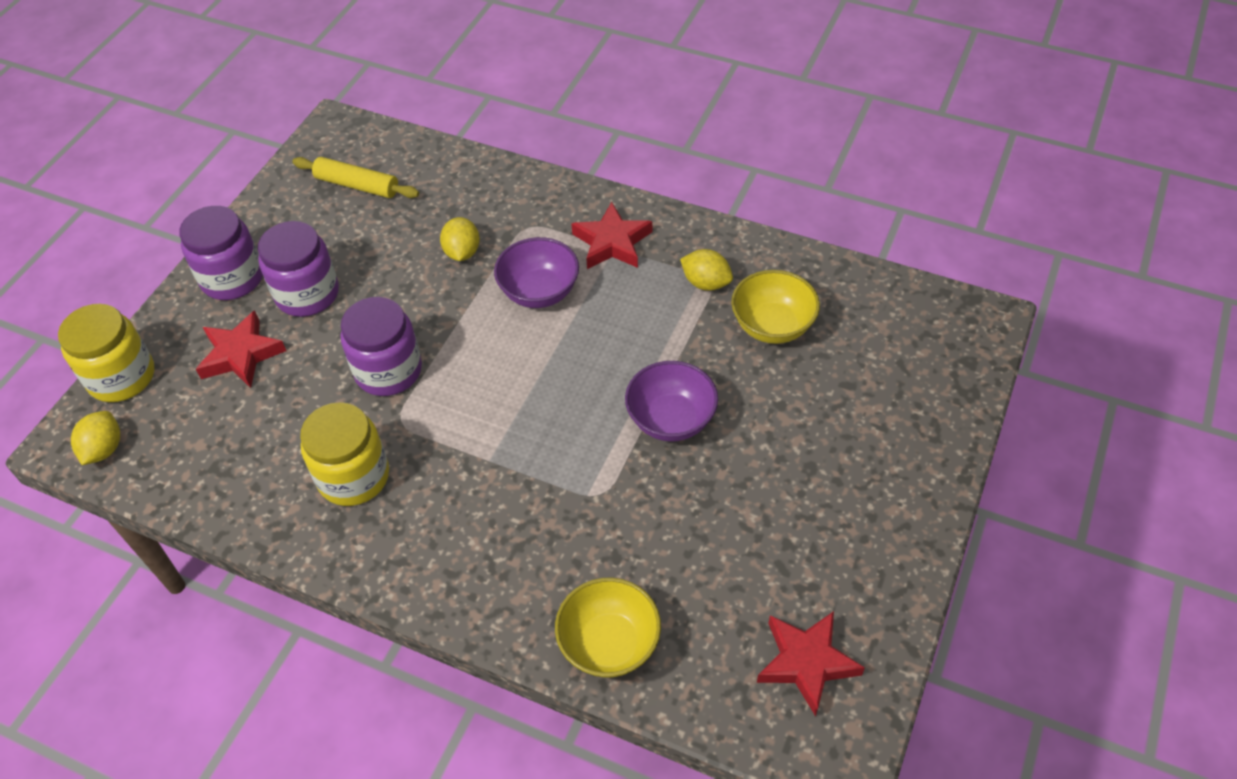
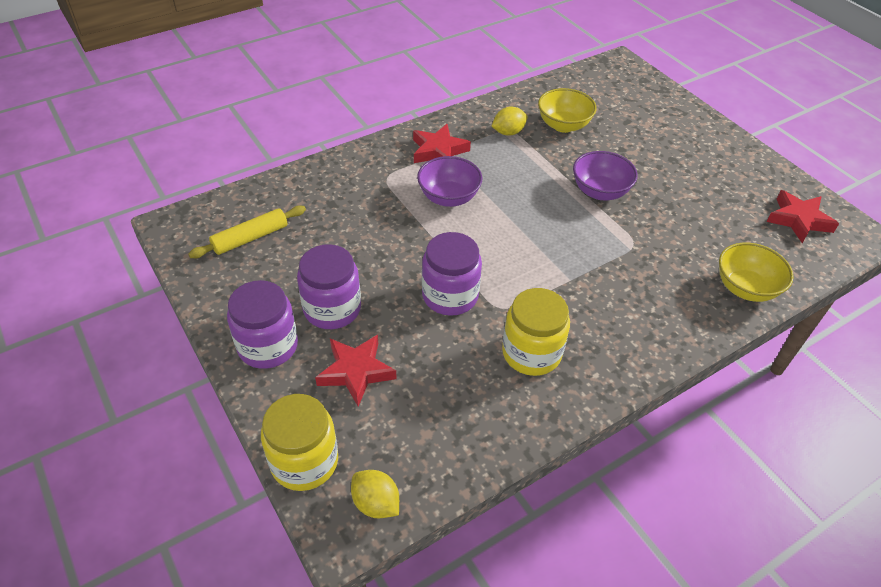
camera: 60 degrees left, 5 degrees down
(462, 252) = (377, 215): yellow lemon -> none

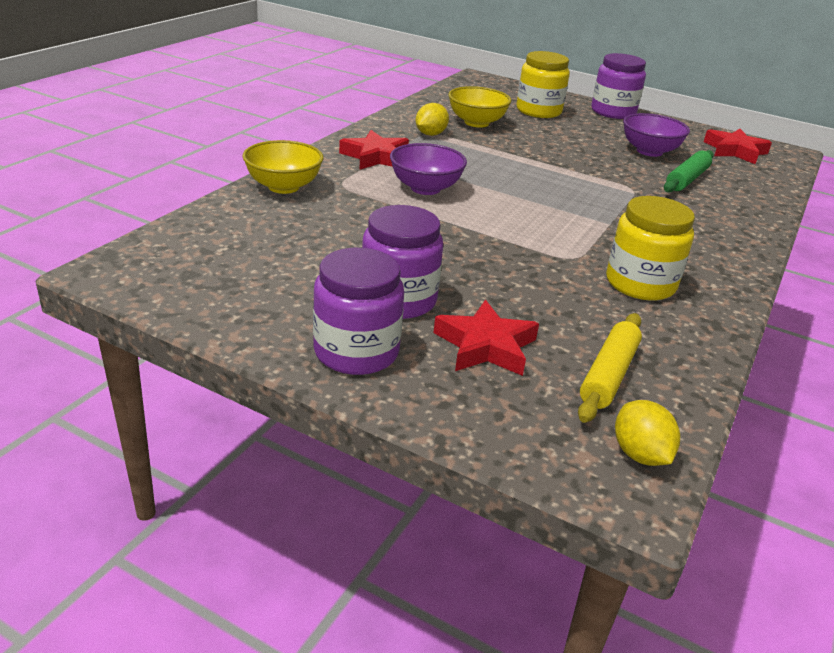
camera: 30 degrees left, 15 degrees down
(250, 238) = (230, 262): yellow rolling pin -> yellow rolling pin (608, 375)
(304, 461) = (518, 444): yellow jar -> yellow jar (538, 111)
(376, 503) = (640, 454): yellow lemon -> yellow lemon turned 60 degrees clockwise
(450, 295) = (513, 260): purple jar -> purple jar (613, 112)
(600, 191) = (561, 160): purple bowl -> purple bowl (649, 151)
(702, 246) = (687, 179): none -> green rolling pin
(745, 288) = (752, 199): yellow bowl -> yellow bowl (283, 187)

